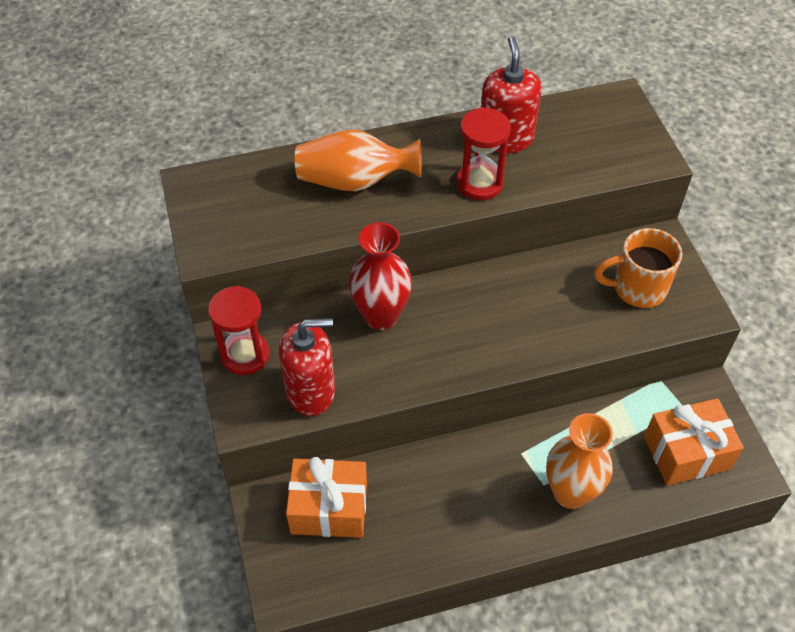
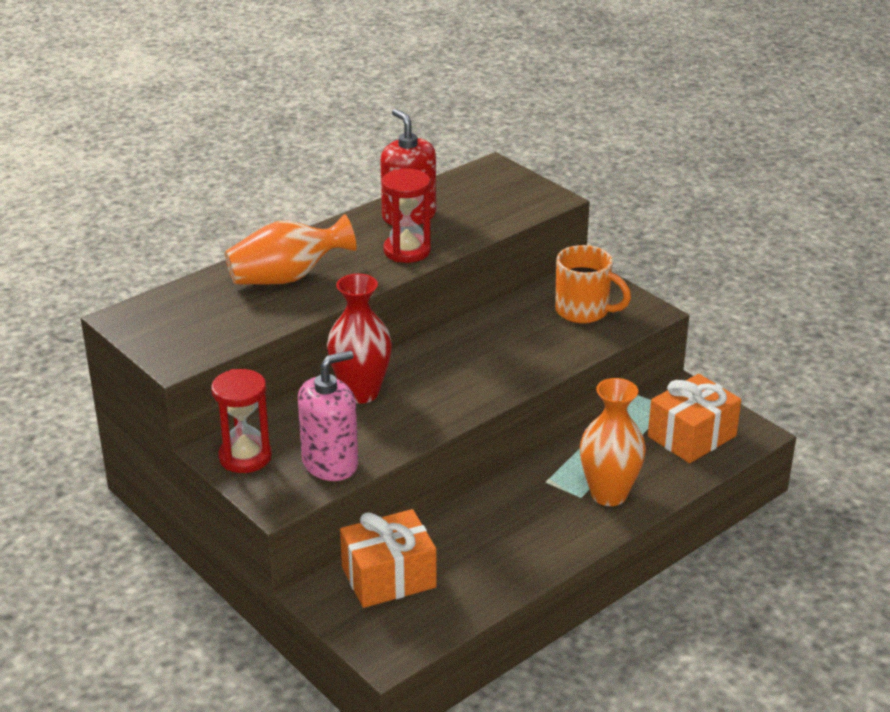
camera: 25 degrees left, 20 degrees down
(311, 391) = (330, 463): red soap dispenser -> pink soap dispenser
(637, 288) = (584, 311): orange mug -> orange mug turned 120 degrees counterclockwise

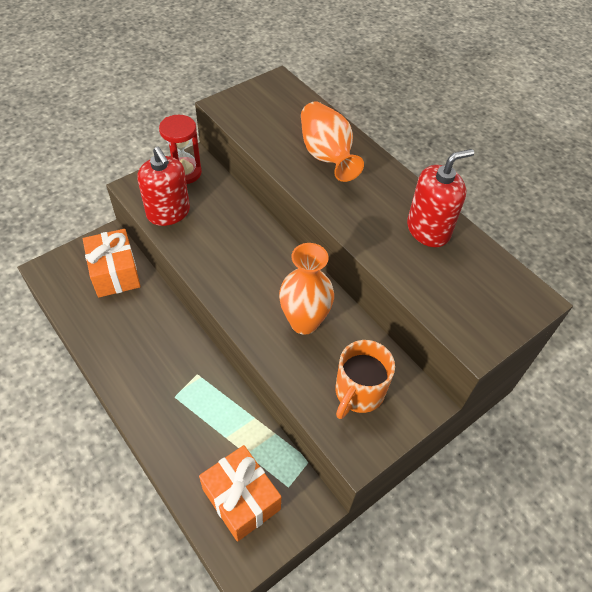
camera: 90 degrees right, 20 degrees up
(330, 463) = (168, 213): pink soap dispenser -> red soap dispenser
(361, 393) = (247, 231): red vase -> none
(407, 251) = (368, 226): red hourglass -> none
(609, 494) = (173, 417): orange vase -> orange vase (304, 322)

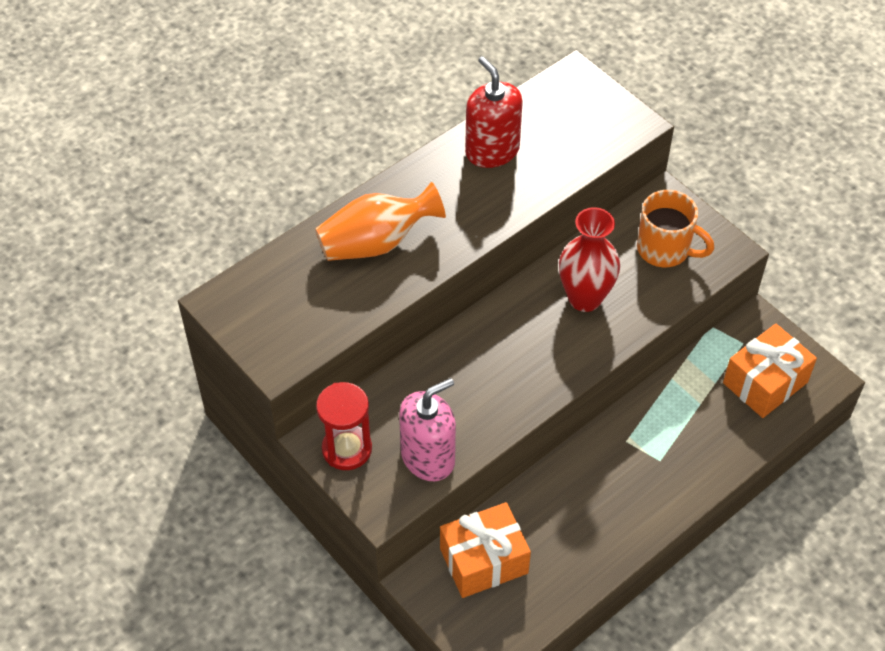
camera: 90 degrees left, 0 degrees up
(168, 213) = (428, 457): red soap dispenser -> pink soap dispenser
(304, 322) = (585, 298): orange vase -> red vase

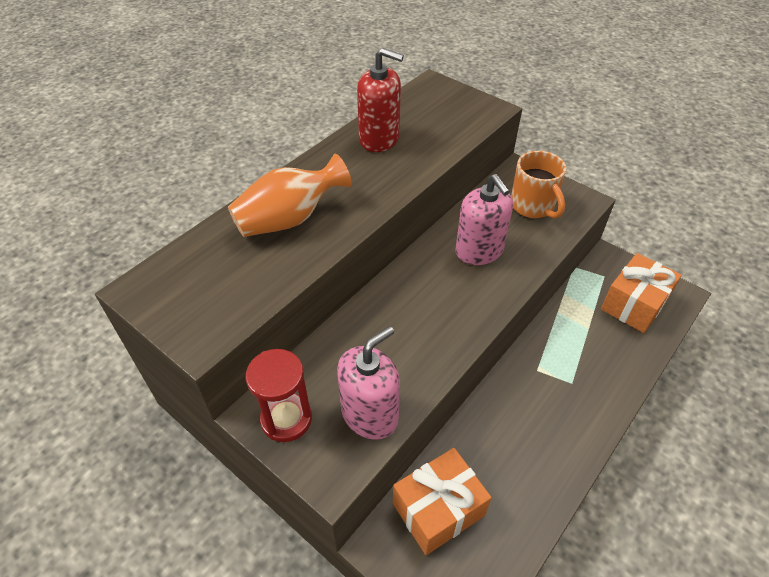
camera: 10 degrees left, 5 degrees down
(492, 151) = (379, 139): red soap dispenser -> red soap dispenser turned 150 degrees clockwise
(585, 298) = (479, 251): red vase -> pink soap dispenser
(665, 249) = (533, 206): orange mug -> orange mug turned 45 degrees clockwise

